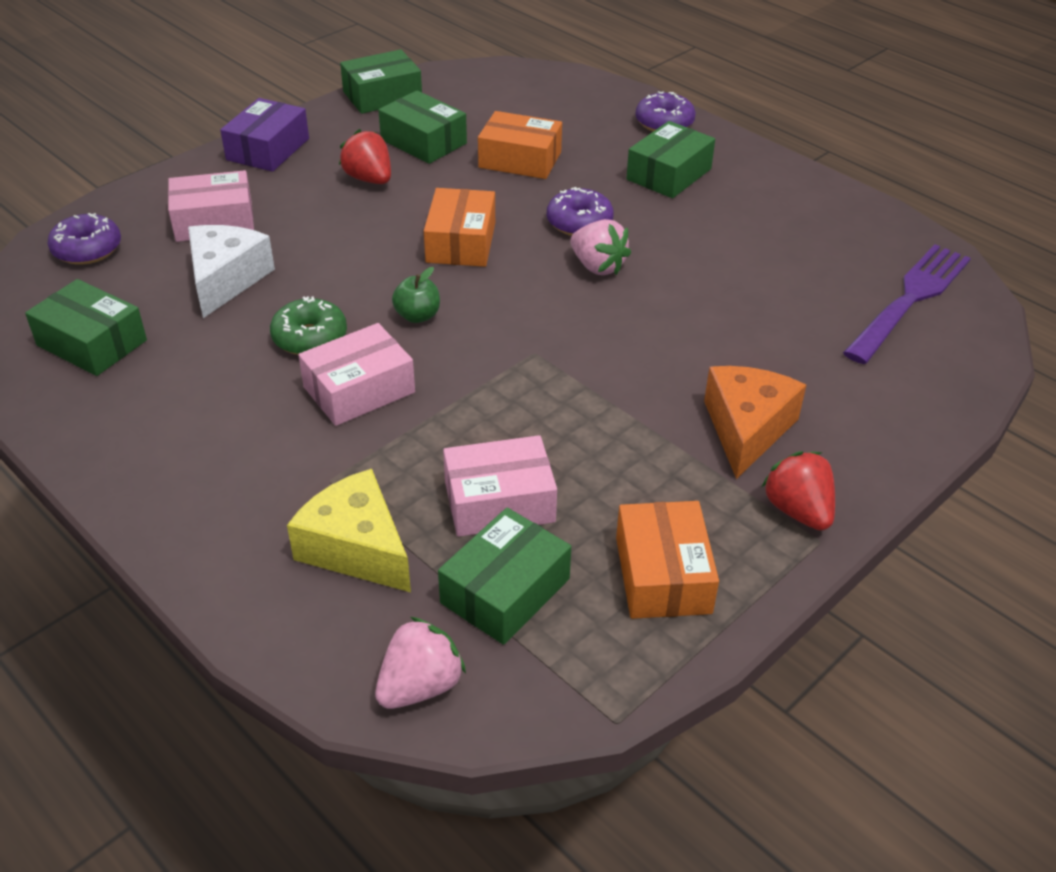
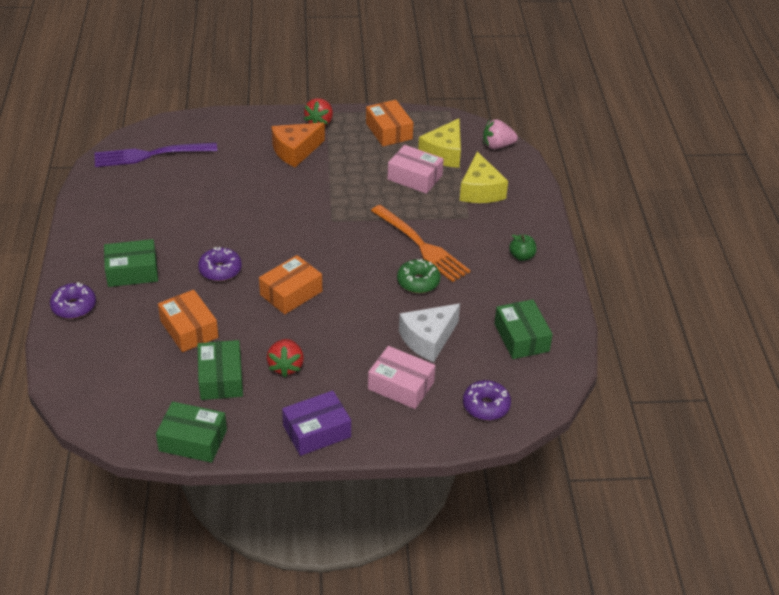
camera: 140 degrees left, 0 degrees up
(359, 390) = (421, 245): pink box -> orange fork
(417, 316) = (359, 265): green apple -> green apple (521, 256)
(505, 591) = (444, 153): green box -> yellow cheese
(598, 266) = (248, 242): pink strawberry -> none
(663, 575) = (389, 131): orange box -> orange box turned 60 degrees counterclockwise

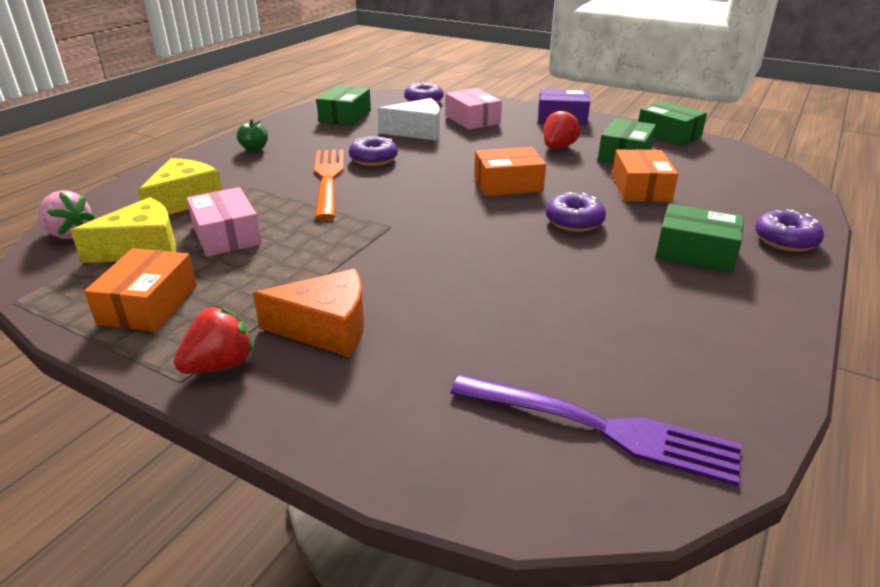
camera: 145 degrees left, 10 degrees down
(418, 282) = (373, 159): green donut -> purple donut

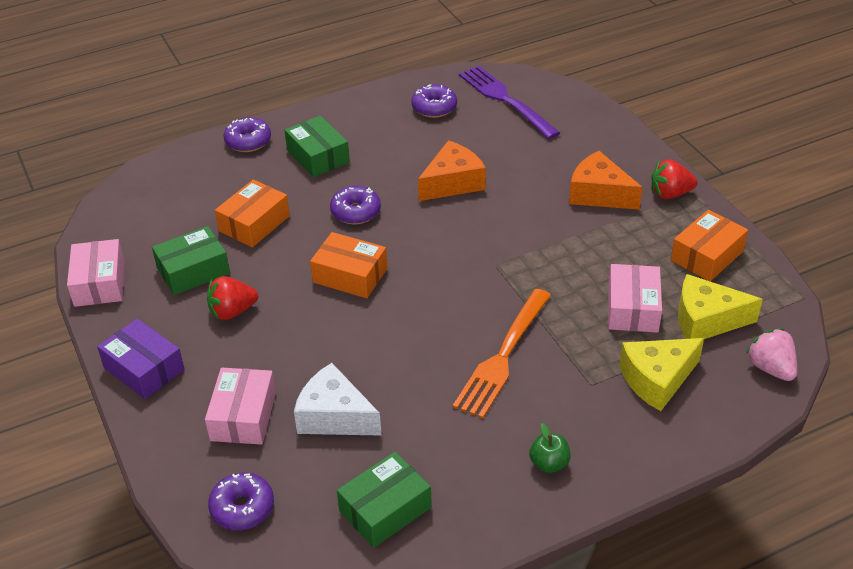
camera: 145 degrees left, 10 degrees up
(373, 159) = (432, 375): purple donut -> purple donut (434, 107)
(518, 278) = (453, 183): none -> orange cheese
(668, 135) = (99, 283): green box -> pink box

